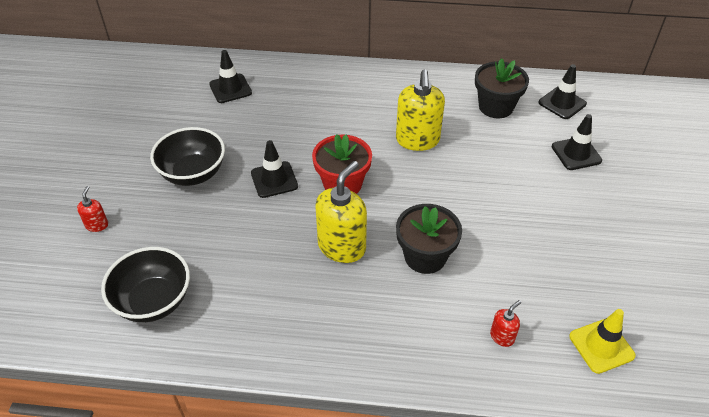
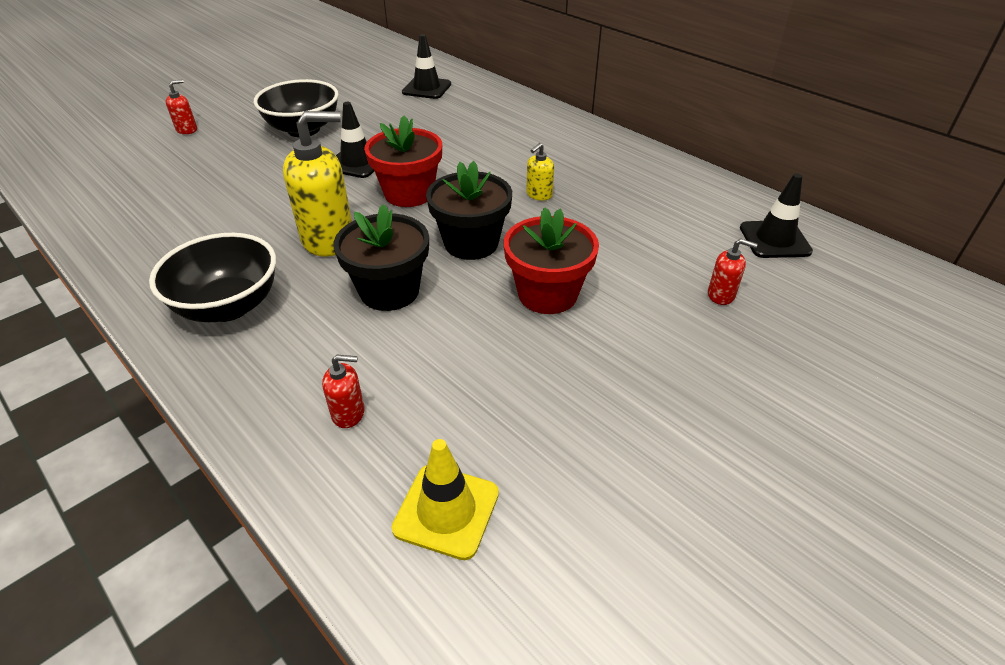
camera: 40 degrees right, 5 degrees down
(153, 301) = (134, 195): black bowl -> black bowl (228, 306)
(417, 140) = (539, 195): yellow soap dispenser -> yellow soap dispenser, size x0.47
(496, 107) = (676, 206): black flower pot -> black flower pot (471, 243)
(503, 205) = (547, 294): none -> red flower pot
(576, 153) = (721, 295): black traffic cone -> red soap dispenser

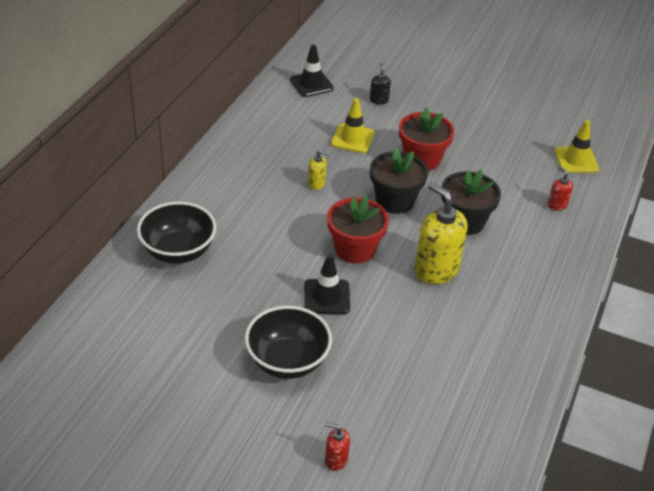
camera: 115 degrees left, 0 degrees up
(228, 306) = (529, 287): black bowl -> black bowl (178, 251)
(426, 88) = (151, 303): black traffic cone -> none
(622, 243) = (352, 139): none -> yellow traffic cone
(721, 295) = (379, 100): red soap dispenser -> black soap dispenser

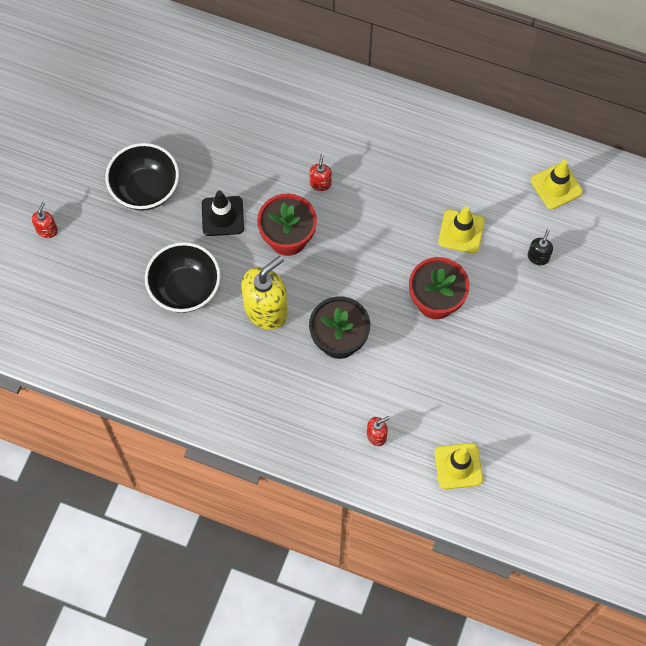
camera: 90 degrees right, 25 degrees up
(178, 251) = (270, 92): black bowl -> black bowl (185, 289)
(294, 222) = (320, 183): none -> red soap dispenser
(311, 84) = (556, 186): black traffic cone -> yellow traffic cone
(316, 183) = (381, 200): yellow soap dispenser -> none
(379, 100) = (538, 257): black soap dispenser -> black soap dispenser turned 60 degrees counterclockwise
(395, 201) = (363, 273): black flower pot -> none

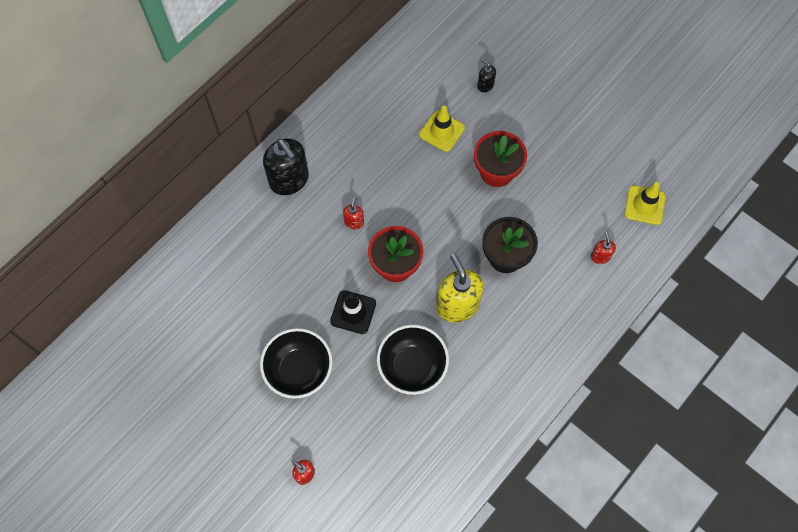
camera: 70 degrees left, 0 degrees up
(320, 183) = (354, 222): red soap dispenser -> red soap dispenser turned 75 degrees clockwise
(343, 108) = (289, 180): none -> black soap dispenser
(556, 186) = (428, 50): yellow traffic cone -> none

